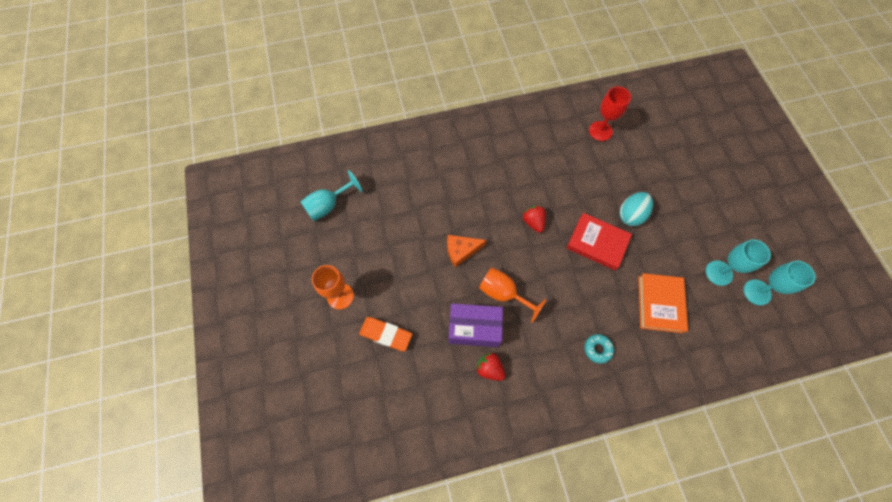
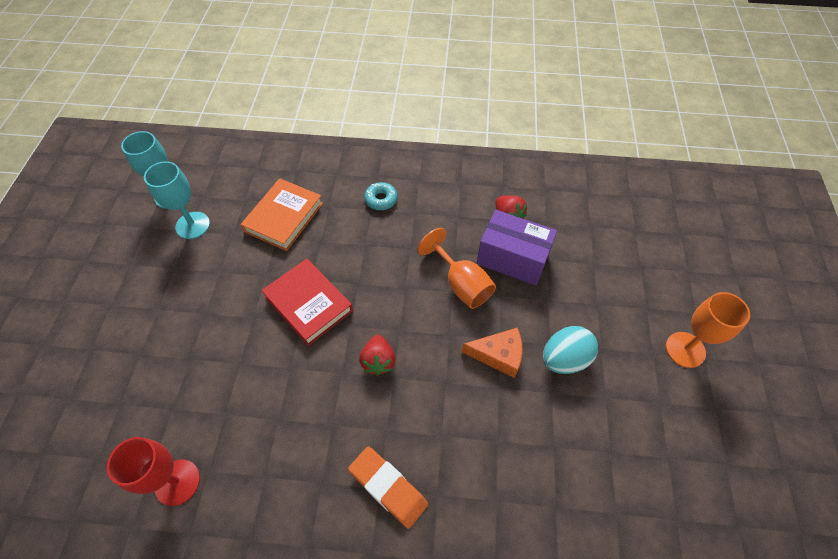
camera: 160 degrees left, 10 degrees down
(328, 205) = (706, 507): turquoise goblet -> none
(386, 334) = (625, 285): orange eraser -> orange eraser (388, 487)
(631, 215) = (238, 324): turquoise egg -> turquoise egg (564, 359)

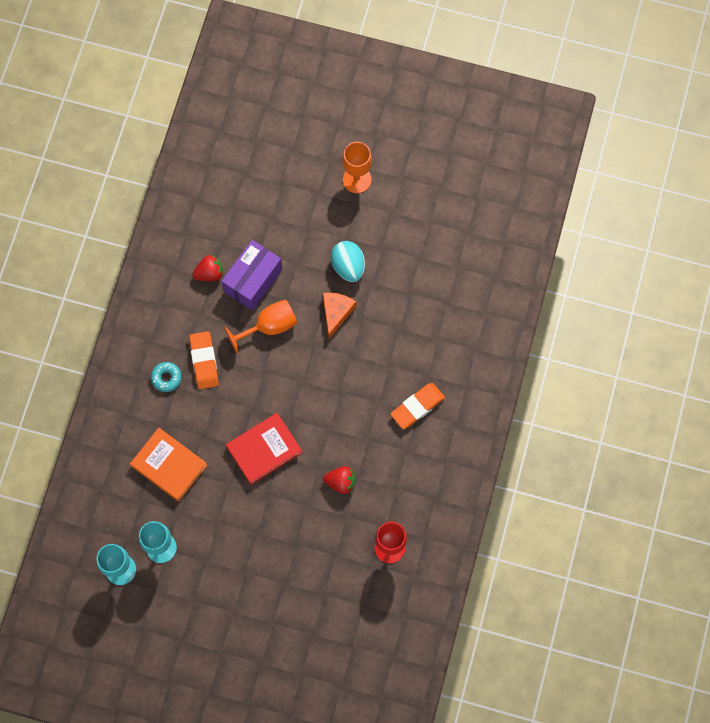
camera: 80 degrees left, 15 degrees up
(378, 361) = (324, 401): red strawberry -> red strawberry (341, 482)
(406, 229) = (204, 361): none -> orange eraser

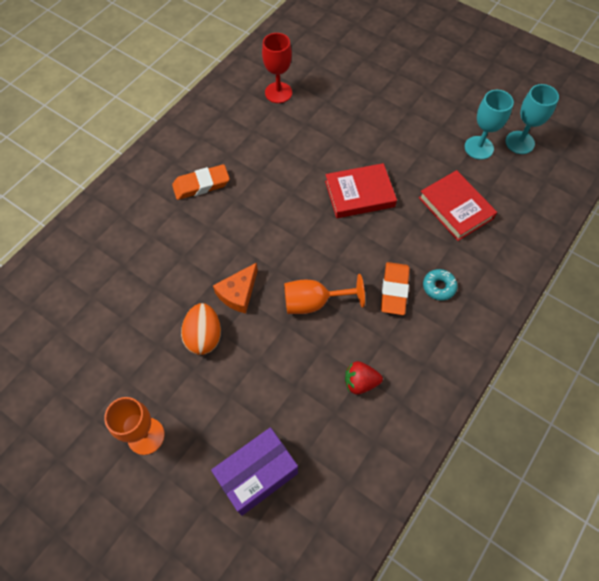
camera: 160 degrees left, 10 degrees down
(169, 465) = (455, 208): orange book -> red book
(253, 280) = (314, 357): purple box -> purple box (257, 475)
(341, 482) = (299, 149): red strawberry -> none
(348, 266) = (204, 336): turquoise egg -> orange egg

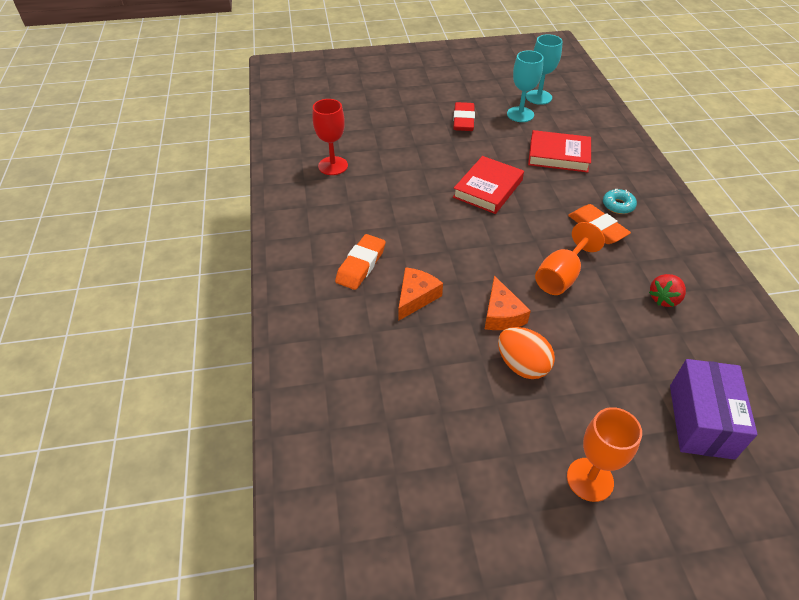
camera: 45 degrees left, 15 degrees down
(204, 235) = (416, 297): none -> orange cheese
(424, 120) = (463, 120): none -> red eraser

